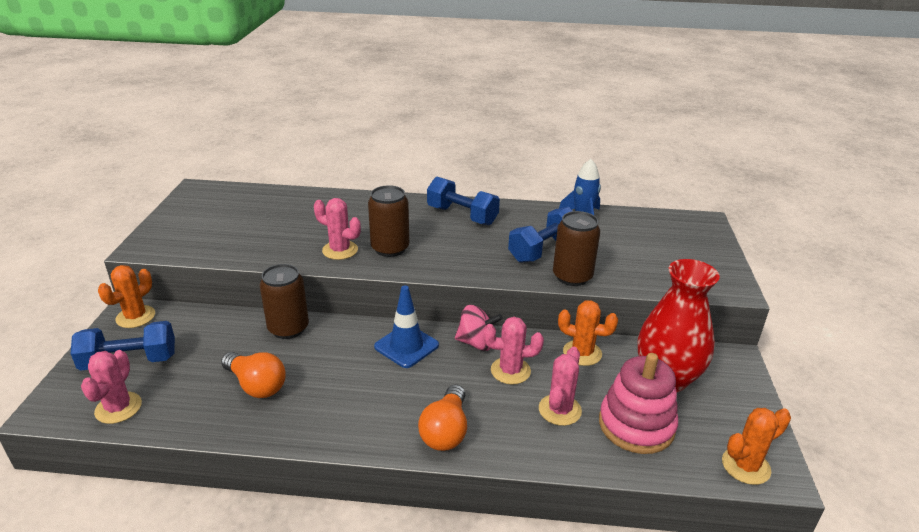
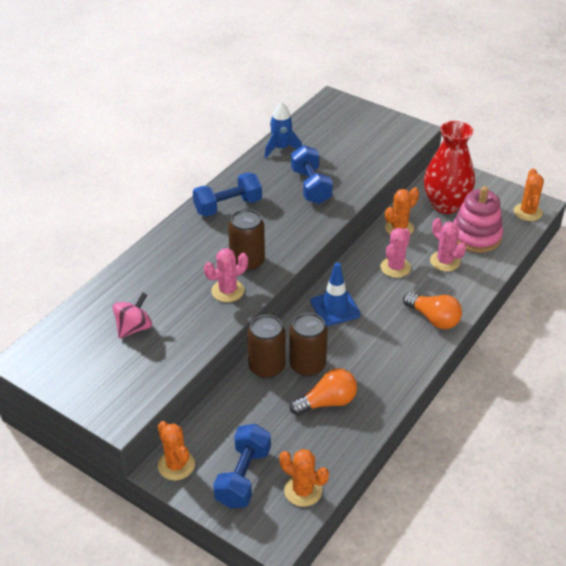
camera: 60 degrees left, 10 degrees up
(118, 408) = (303, 490): pink cactus -> orange cactus
(477, 343) = (355, 271): pink spinning top -> pink spinning top (134, 328)
(572, 277) = (354, 188): brown can -> brown can (307, 365)

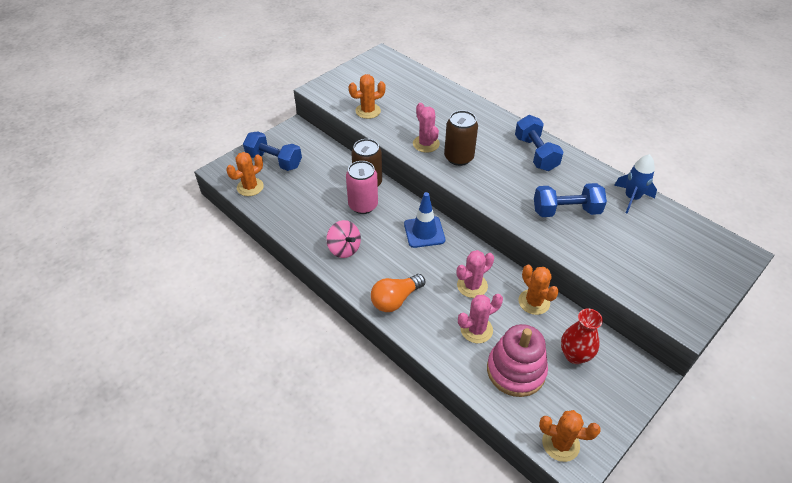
camera: 100 degrees right, 5 degrees up
(134, 328) = (397, 98): pink spinning top -> pink spinning top (344, 249)
(176, 465) = (296, 133): orange cactus -> orange cactus (368, 111)
(307, 365) = (363, 205): brown can -> pink can
(327, 402) = (322, 211): orange light bulb -> none
(395, 267) = (472, 286): pink cactus -> pink cactus turned 75 degrees counterclockwise
(445, 205) = (574, 355): red vase -> red vase, size x0.61

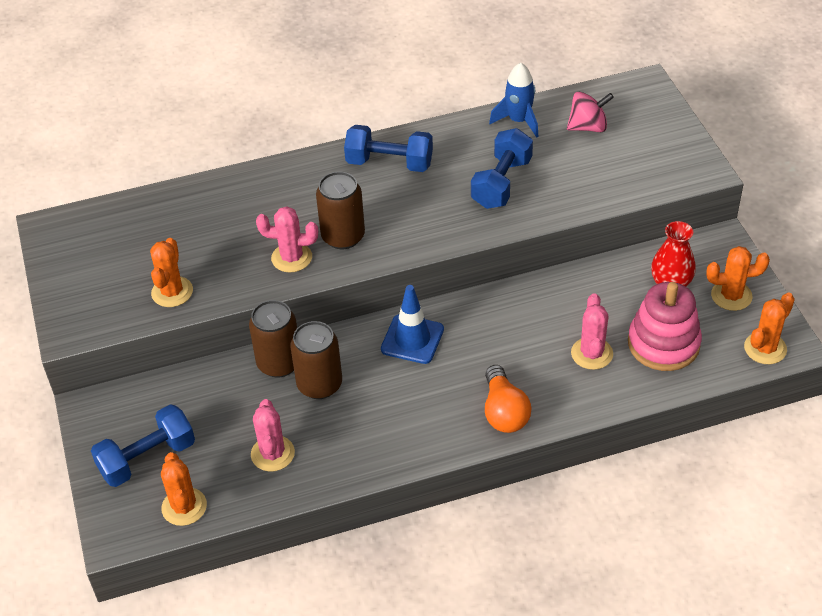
camera: 60 degrees left, 0 degrees up
(344, 249) = (386, 434): pink spinning top -> pink spinning top (588, 127)
(363, 205) = (319, 384): pink can -> brown can
(472, 286) = (527, 330): pink cactus -> pink cactus (272, 454)
(534, 302) = (583, 285): orange cactus -> orange cactus (731, 296)

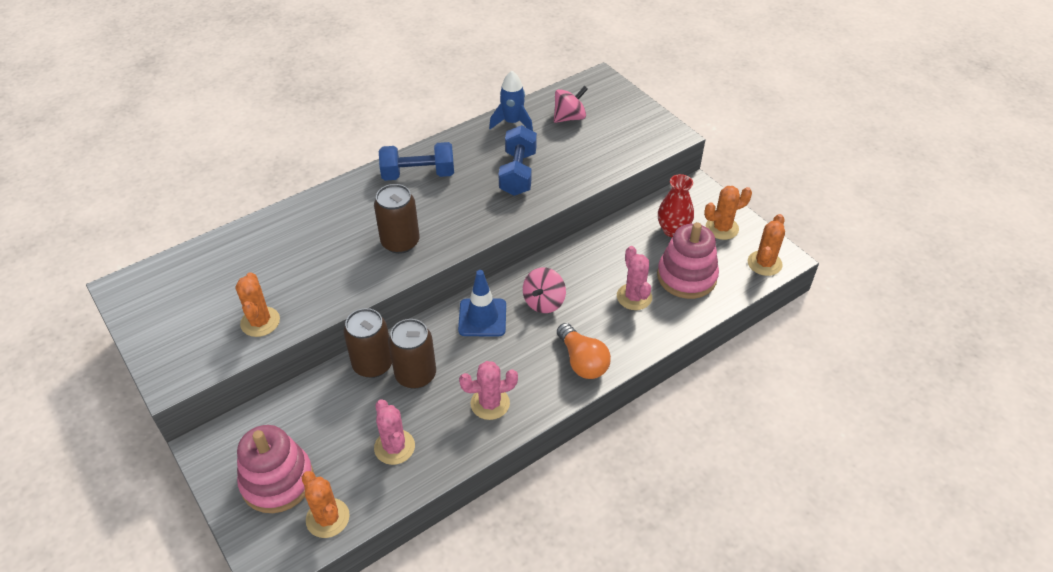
camera: 20 degrees left, 0 degrees up
(147, 458) = (277, 481): blue dumbbell -> pink stacking toy
(291, 258) = (361, 269): pink cactus -> pink cactus (490, 403)
(486, 337) = (544, 302): none -> pink spinning top

